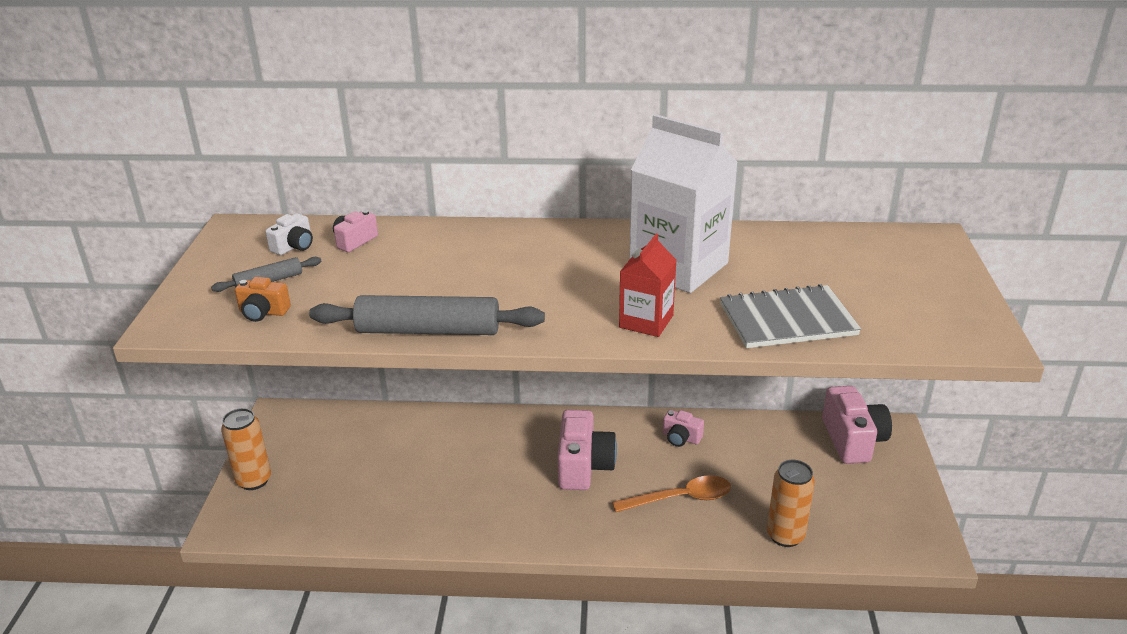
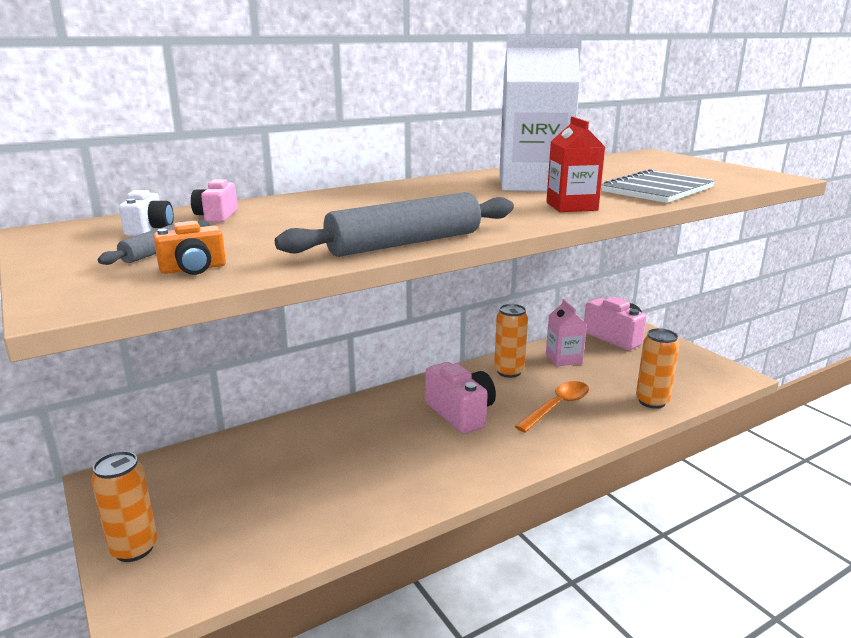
camera: 35 degrees left, 10 degrees down
(681, 438) = (509, 372): pink camera -> orange can
(757, 445) = (563, 359): none -> pink carton

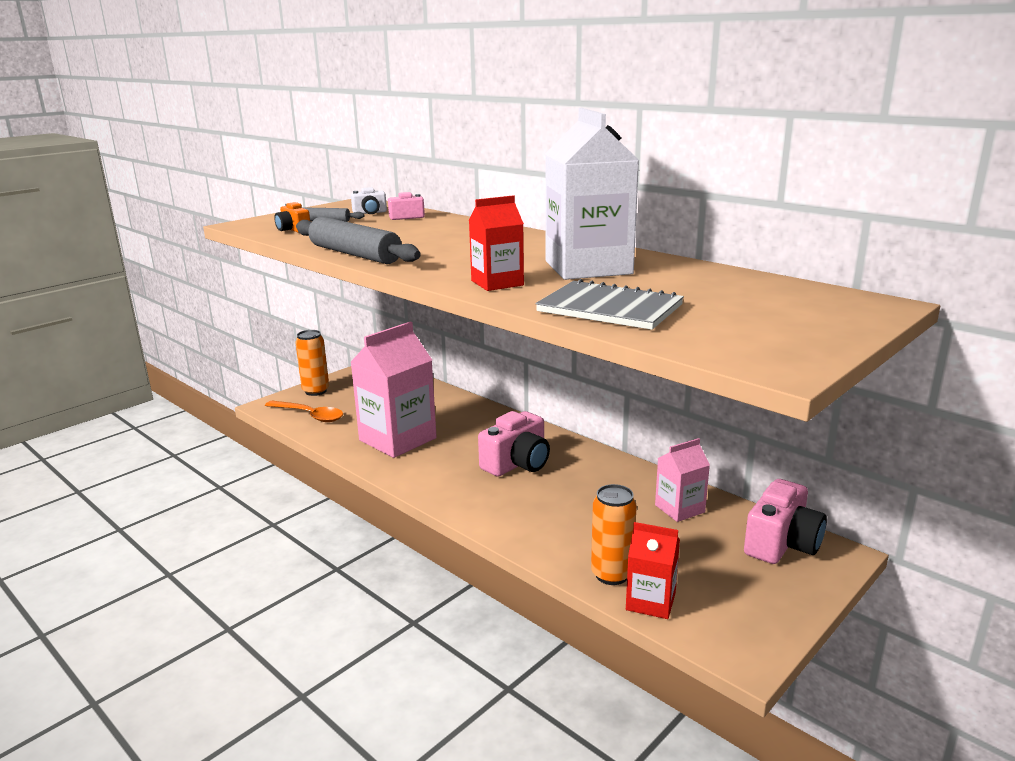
camera: 75 degrees right, 0 degrees up
(360, 482) = (397, 439): none -> pink carton
(509, 372) = (619, 478): orange can -> none
(557, 406) = (560, 512): orange spoon -> orange spoon (310, 415)
(685, 394) = (650, 601): none -> red carton

